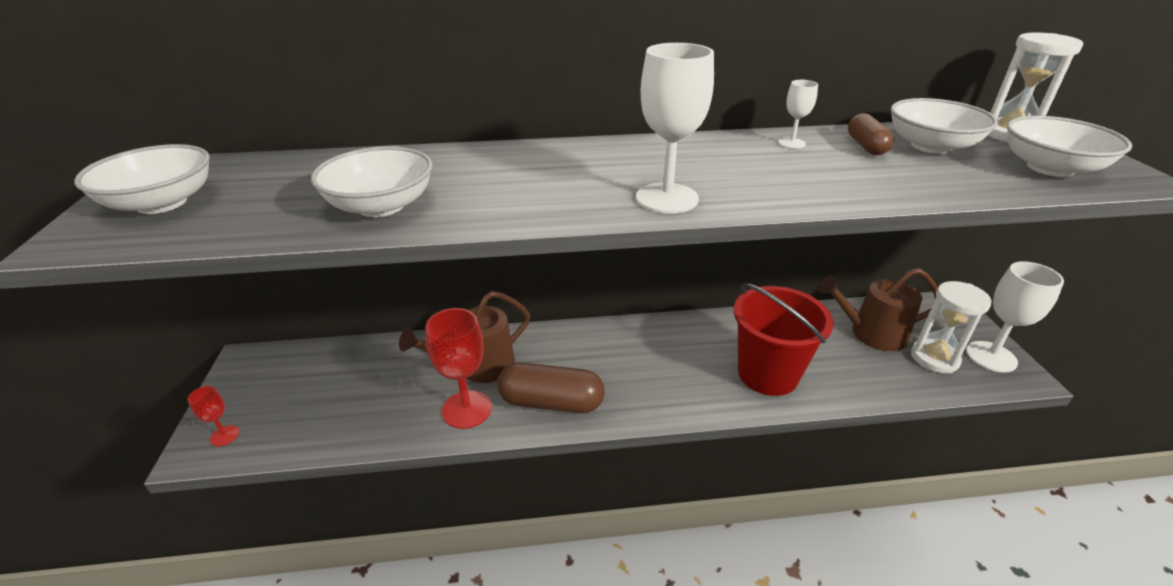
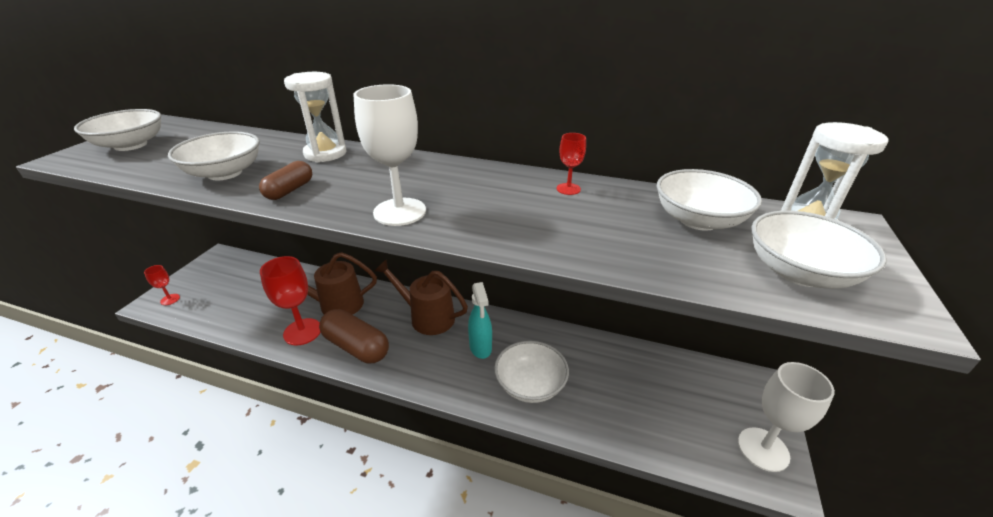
camera: 25 degrees right, 0 degrees up
(688, 356) = (480, 347): none -> turquoise spray bottle
(767, 374) = (530, 385): red bucket -> white bowl
(791, 143) = (568, 189): white goblet -> red goblet
(866, 146) = (632, 206): brown capsule -> brown capsule (290, 190)
(871, 333) = (656, 383): brown watering can -> brown watering can (427, 317)
(934, 358) = (699, 428): white hourglass -> white hourglass (325, 154)

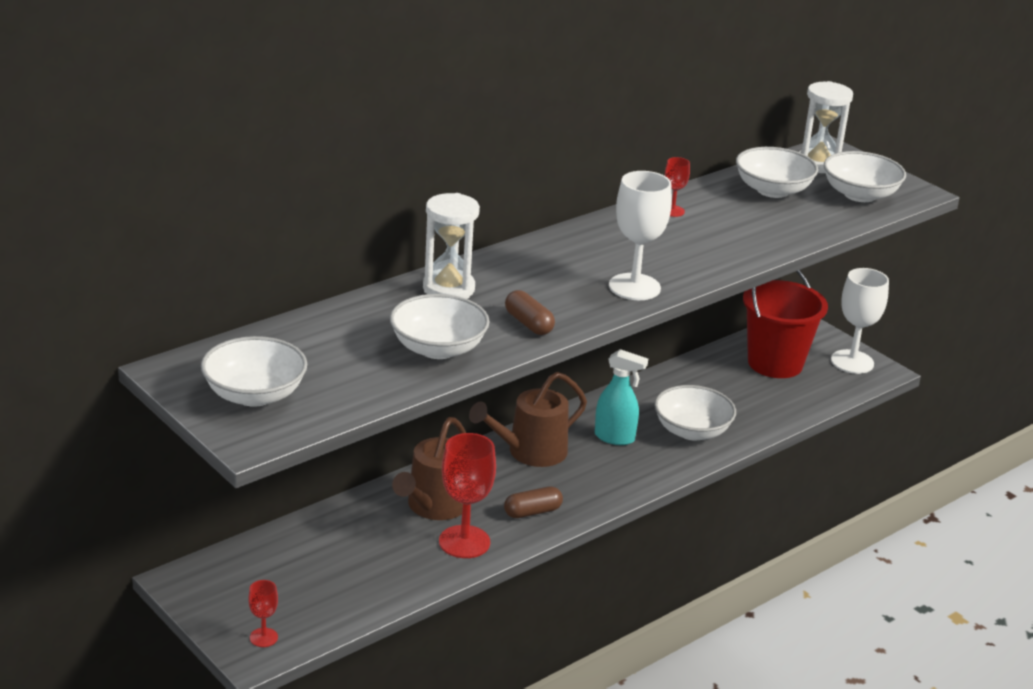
camera: 60 degrees left, 5 degrees down
(356, 347) = (532, 512): brown capsule -> brown capsule, size x0.56
(685, 394) = (775, 363): none -> red bucket

